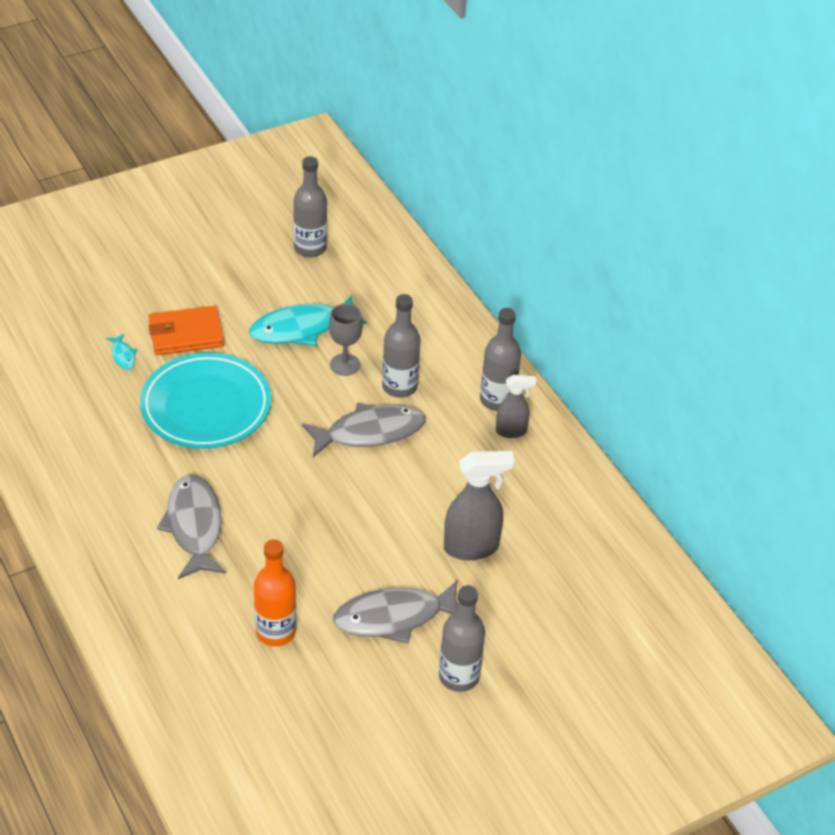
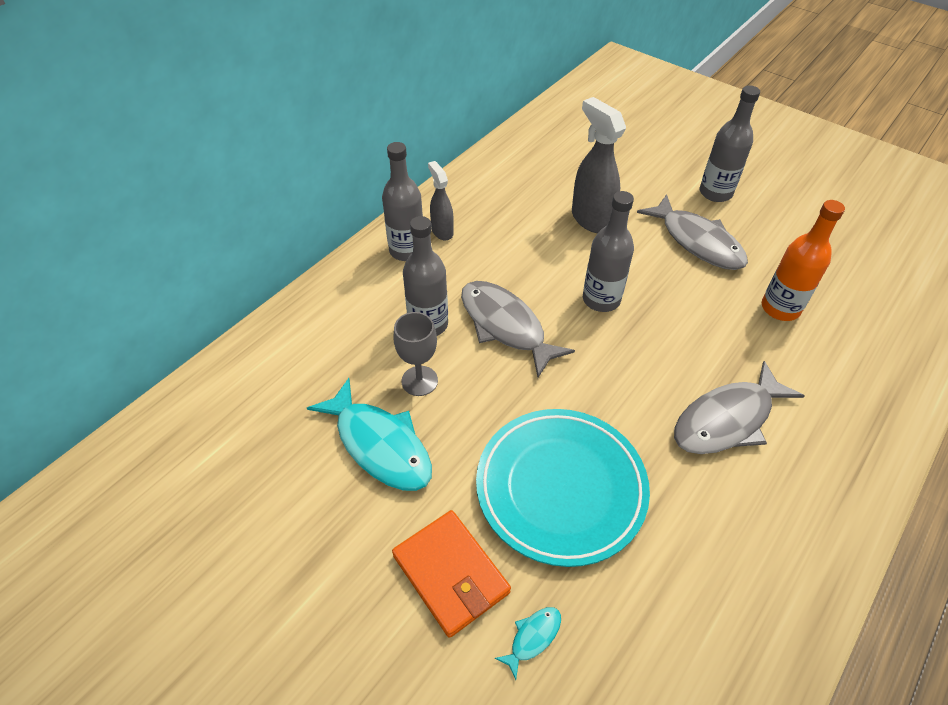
camera: 110 degrees left, 5 degrees up
(310, 248) = (218, 498): grey bottle -> grey bottle (601, 299)

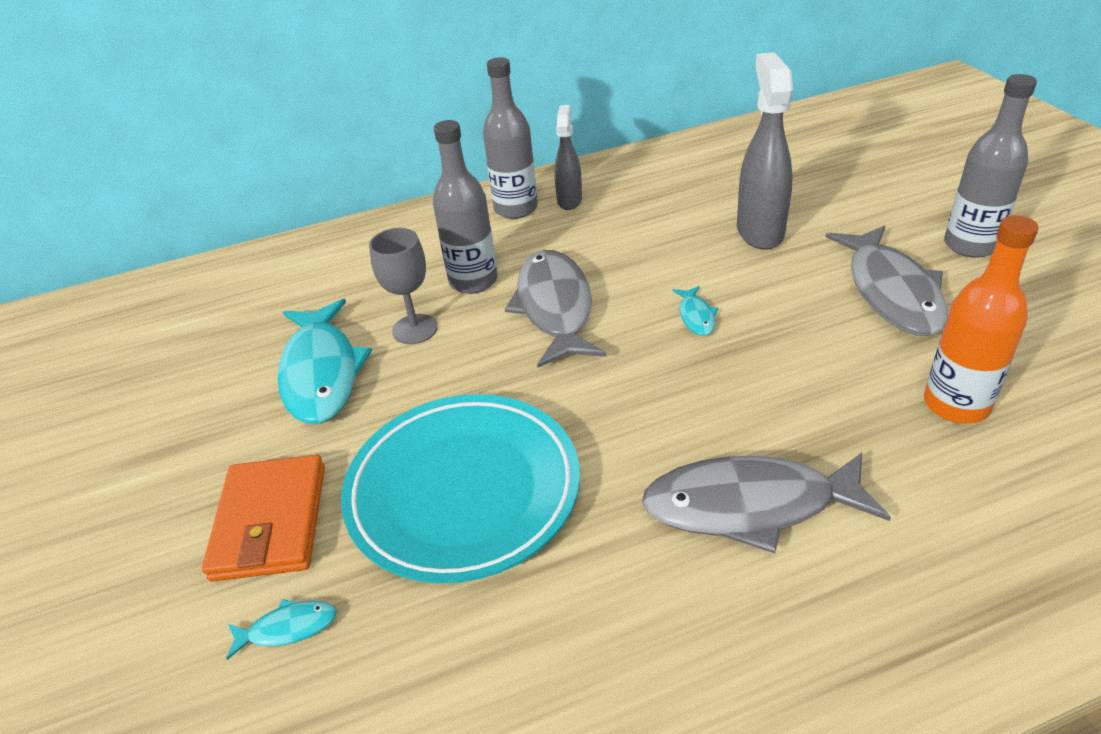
camera: 35 degrees right, 10 degrees down
(601, 299) = (696, 316): grey bottle -> turquoise fish

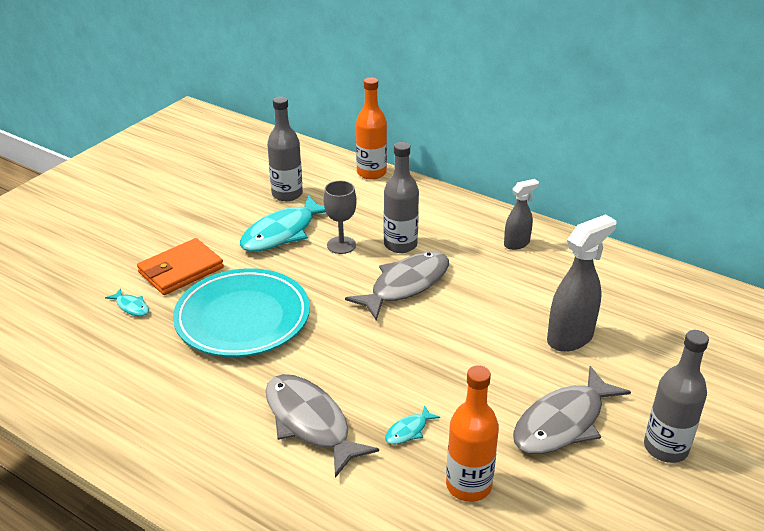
camera: 50 degrees right, 5 degrees down
(303, 246) = (371, 173): none -> orange bottle
(516, 208) = (485, 227): grey bottle -> grey bottle (287, 194)
(696, 316) = (451, 343): turquoise fish -> turquoise fish (408, 430)

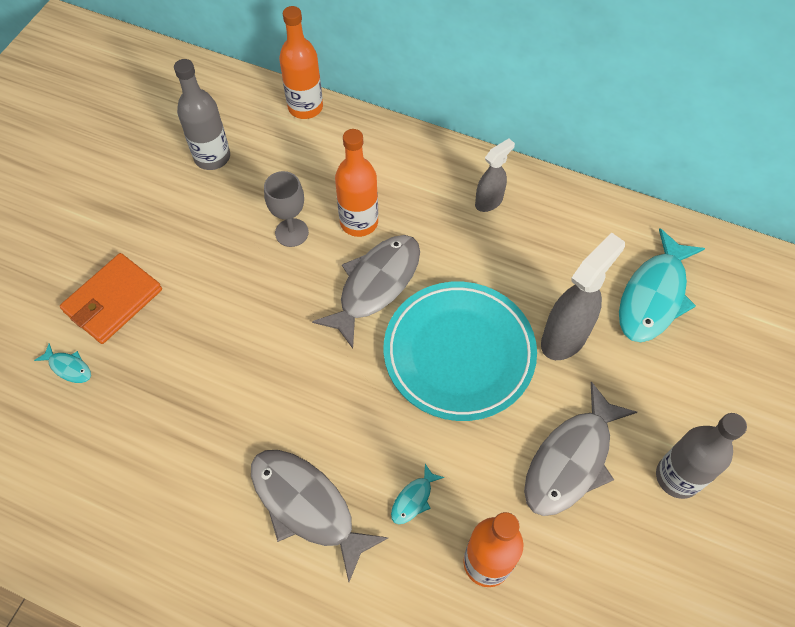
camera: 10 degrees left, 25 degrees up
(243, 318) = (201, 365): turquoise plate -> turquoise plate (459, 353)
(282, 233) = (220, 222): turquoise fish -> turquoise fish (654, 296)
(400, 245) = (359, 222): grey bottle -> orange bottle

